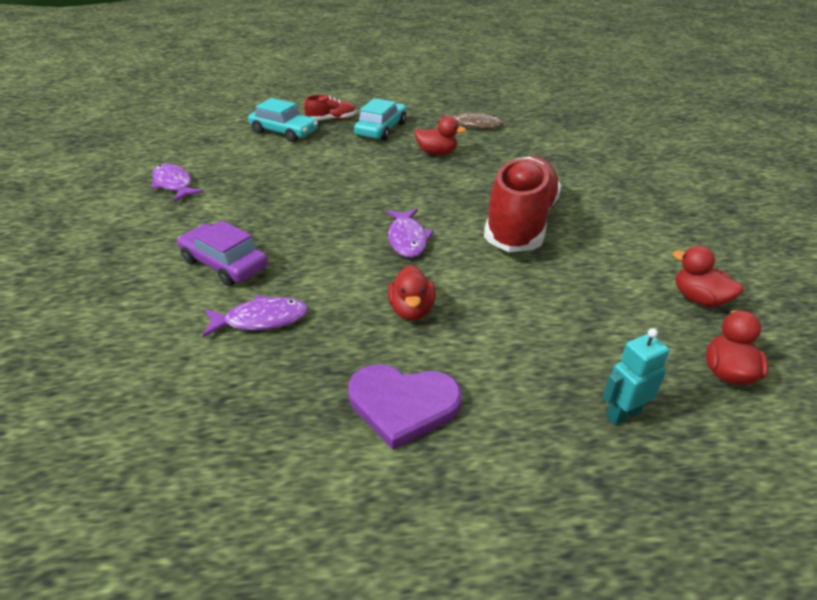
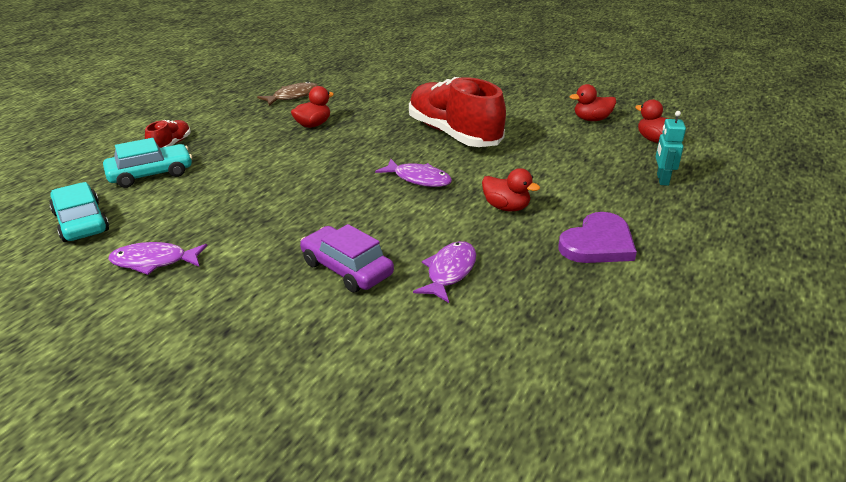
camera: 55 degrees left, 5 degrees down
(224, 264) = (347, 268): purple car -> purple car turned 60 degrees clockwise
(381, 129) = (232, 131): turquoise car -> turquoise car (81, 222)

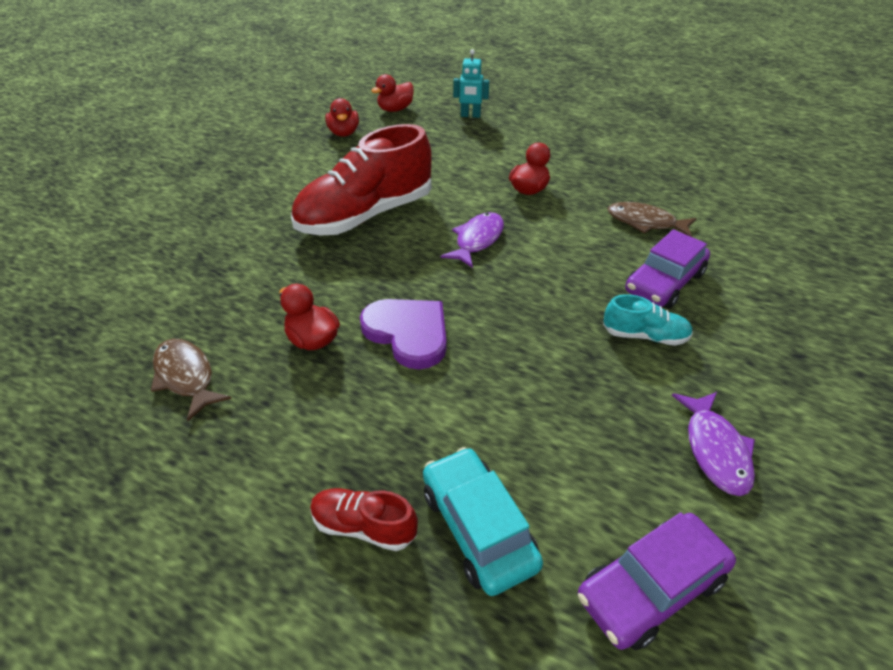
camera: 90 degrees left, 10 degrees up
(81, 222) = (651, 587): turquoise car -> purple car
(279, 247) = (644, 336): none -> turquoise shoe
(449, 272) = (645, 222): purple fish -> brown fish
(598, 243) = (578, 152): purple heart -> purple heart (408, 333)

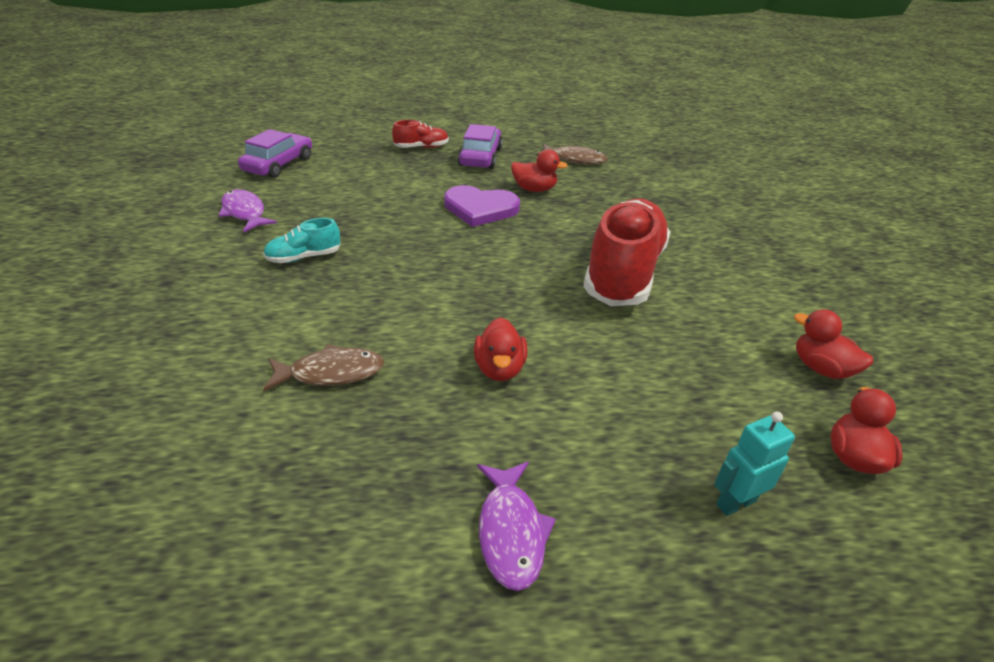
camera: 145 degrees right, 5 degrees down
(477, 240) = (498, 285): purple fish -> purple fish (511, 532)
(478, 527) = (369, 159): turquoise car -> none
(664, 282) = (294, 306): purple car -> purple car (480, 157)

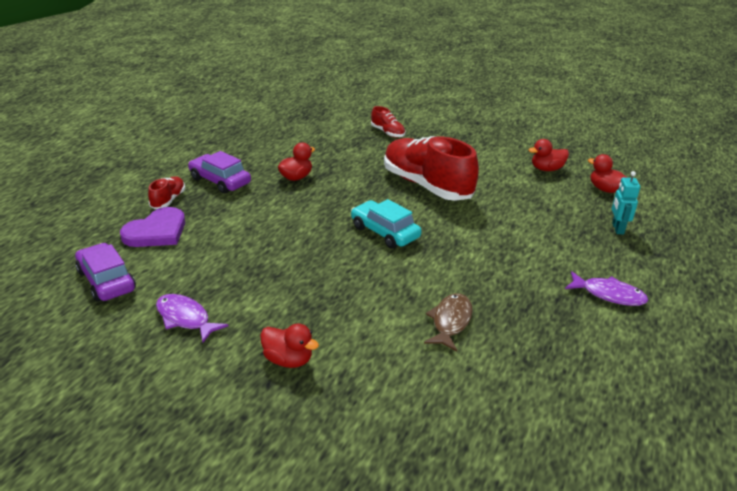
camera: 60 degrees left, 5 degrees down
(245, 212) = (185, 318): purple fish -> purple fish turned 45 degrees clockwise
(304, 257) = (295, 302): turquoise shoe -> none
(480, 208) = (300, 206): purple heart -> purple heart (157, 232)
(483, 272) = (385, 232): none -> turquoise car
(500, 368) = (487, 258): red duck -> red duck (288, 360)
(575, 159) = (270, 147): brown fish -> none
(712, 211) = (387, 133): none -> red shoe

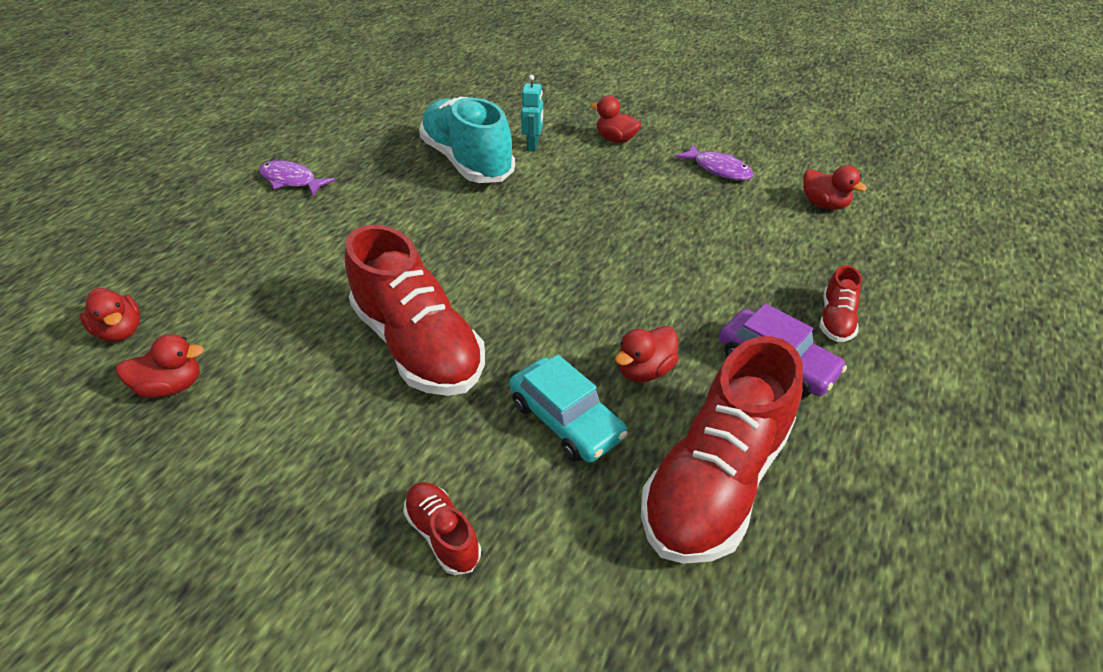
camera: 175 degrees left, 10 degrees up
(106, 280) = (824, 204): purple car -> red duck
(157, 232) = (813, 264): purple heart -> none
(272, 145) = (715, 481): none -> red shoe
(385, 232) = (509, 258): turquoise car -> turquoise car (566, 420)
(450, 322) = (467, 162): brown fish -> turquoise shoe
(617, 229) = (189, 257): turquoise robot -> turquoise robot (533, 146)

